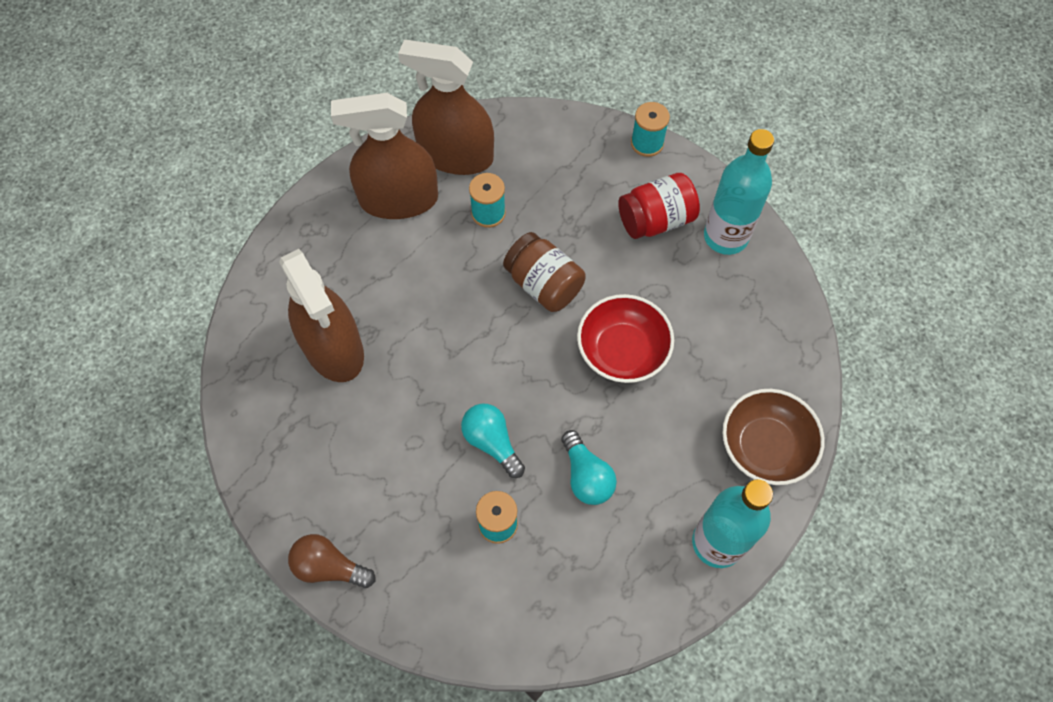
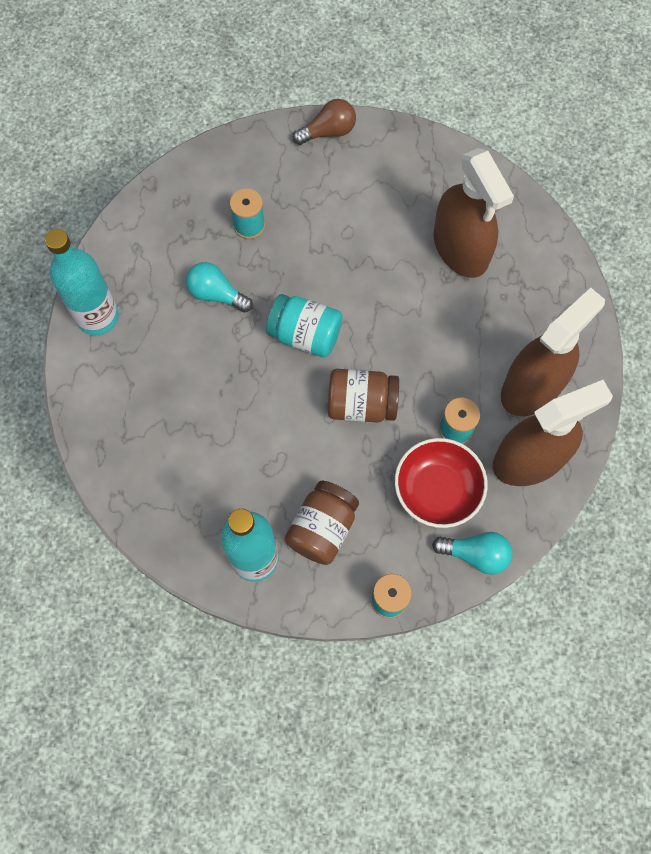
camera: 140 degrees right, 5 degrees up
(333, 348) = (460, 248): brown spray bottle -> brown spray bottle turned 135 degrees counterclockwise
(492, 442) = (297, 269): turquoise light bulb -> turquoise light bulb (475, 554)
(539, 376) = (305, 335): none -> turquoise jar
(622, 350) = (261, 398): red bowl -> red bowl (437, 490)
(656, 220) = (322, 529): red jar -> brown jar
(765, 446) = (107, 406): brown bowl -> none

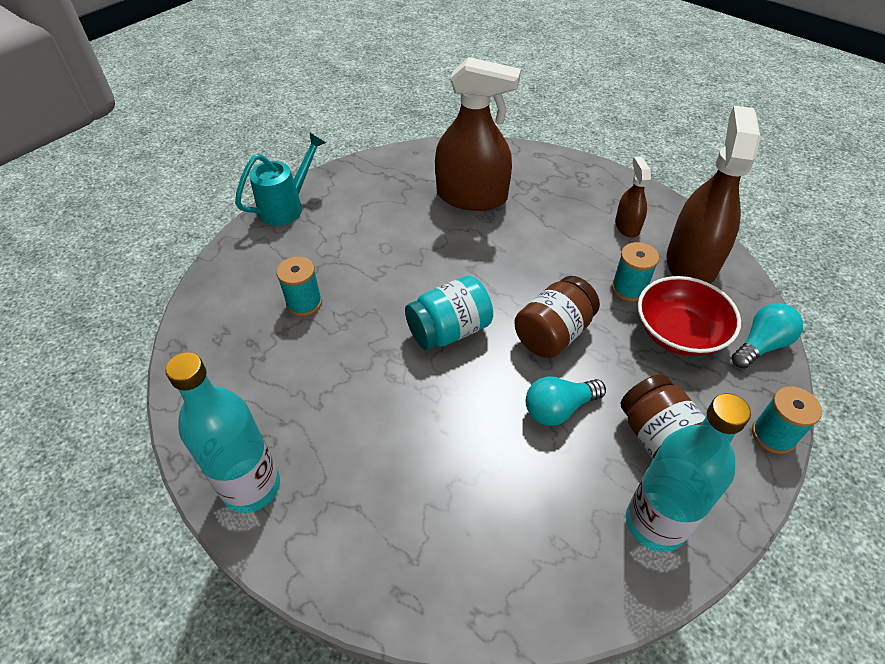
camera: 50 degrees left, 20 degrees down
(216, 294) = (341, 368): turquoise light bulb -> turquoise light bulb (559, 409)
(328, 132) = (287, 207): brown light bulb -> turquoise watering can
(532, 386) = (627, 226): brown spray bottle -> brown spray bottle, size x0.49

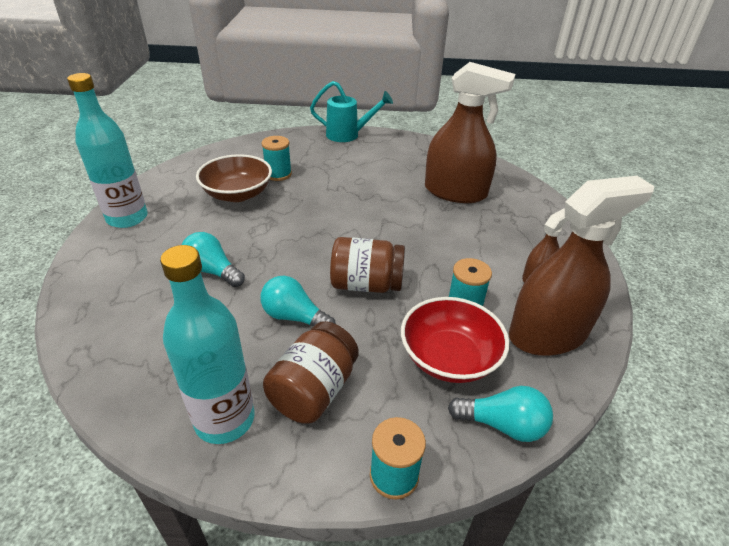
camera: 50 degrees right, 10 degrees down
(308, 357) = (237, 194): none -> brown bowl
(435, 443) = (212, 271): none -> turquoise light bulb
(449, 330) = (316, 236): turquoise jar -> none
(472, 197) = (455, 192): brown spray bottle -> brown spray bottle turned 45 degrees counterclockwise

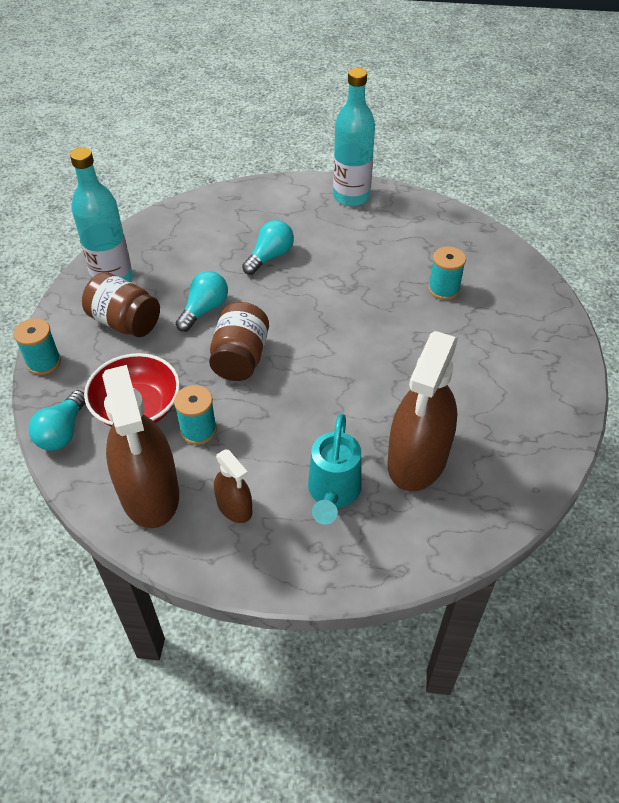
camera: 95 degrees right, 10 degrees up
(237, 194) = (397, 261): brown bowl -> none
(348, 135) = (564, 354): turquoise watering can -> turquoise watering can (333, 494)

